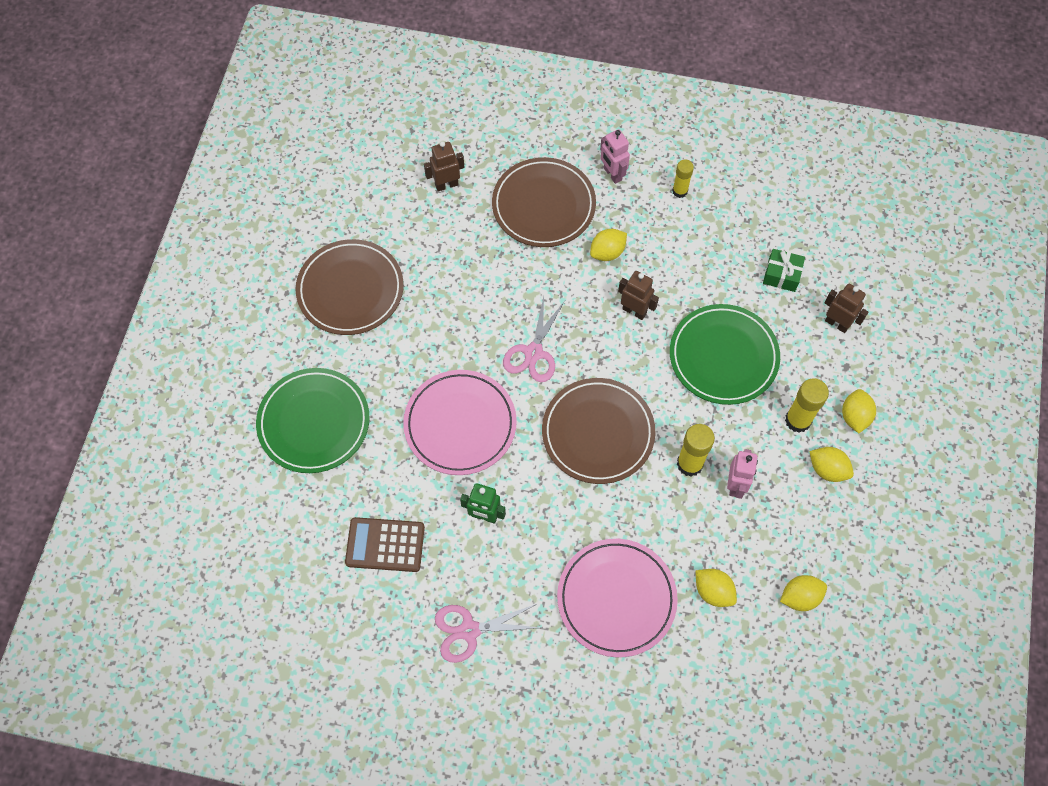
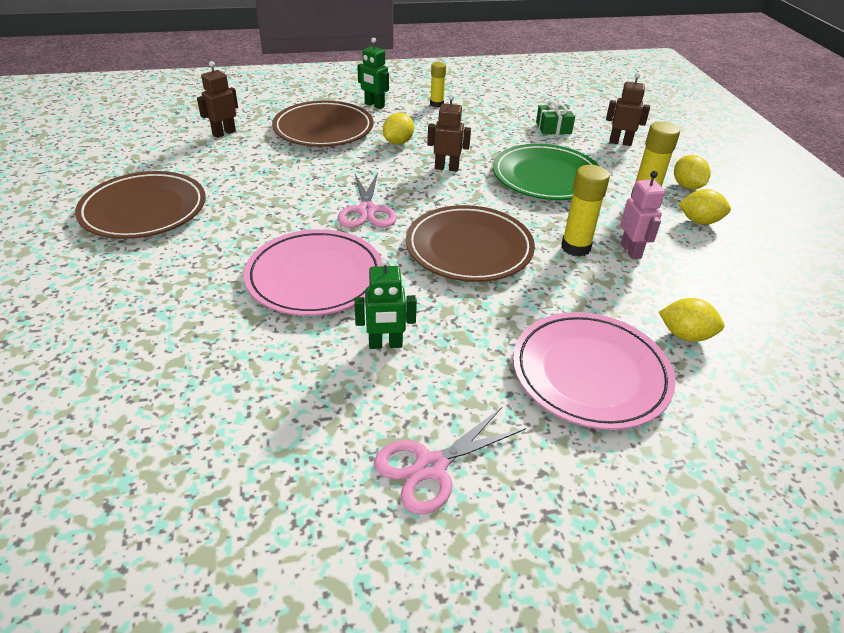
camera: 25 degrees left, 25 degrees down
(314, 422) = (126, 318): green plate -> none
(385, 545) = (267, 409): brown calculator -> none
(612, 174) = (374, 105): pink robot -> green robot
(800, 597) = (770, 314): yellow lemon -> none

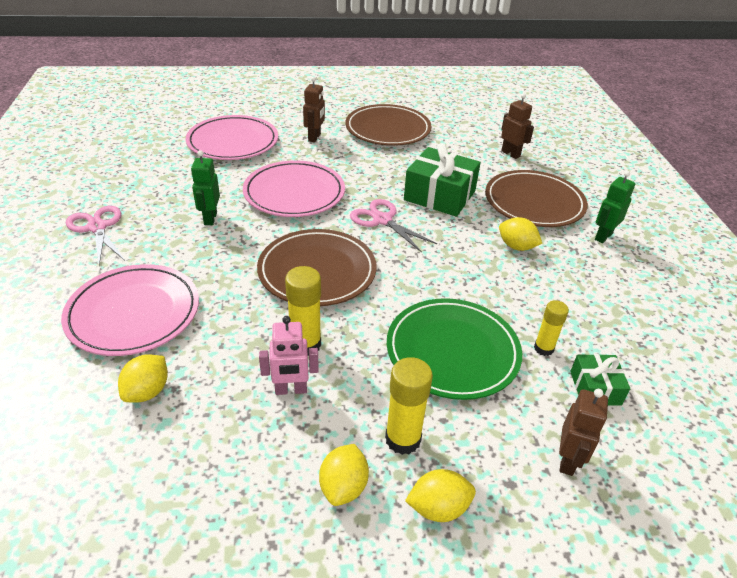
camera: 95 degrees right, 0 degrees up
(155, 357) = (233, 142): none -> pink plate
(314, 176) = (439, 195): none -> green gift
(366, 211) = (382, 220): pink scissors -> pink scissors turned 45 degrees clockwise
(436, 104) = (627, 284): yellow glue stick -> yellow glue stick (543, 348)
(446, 168) = (465, 274): brown robot -> brown robot (314, 137)

